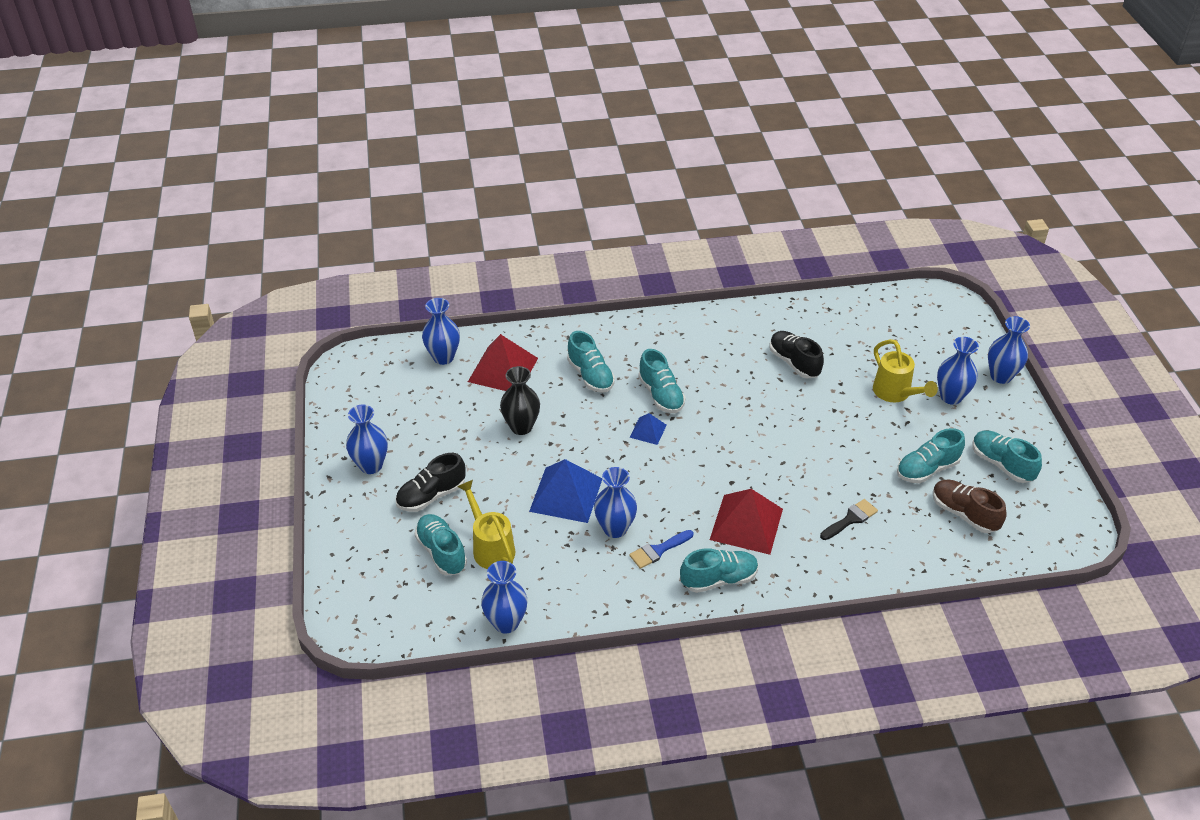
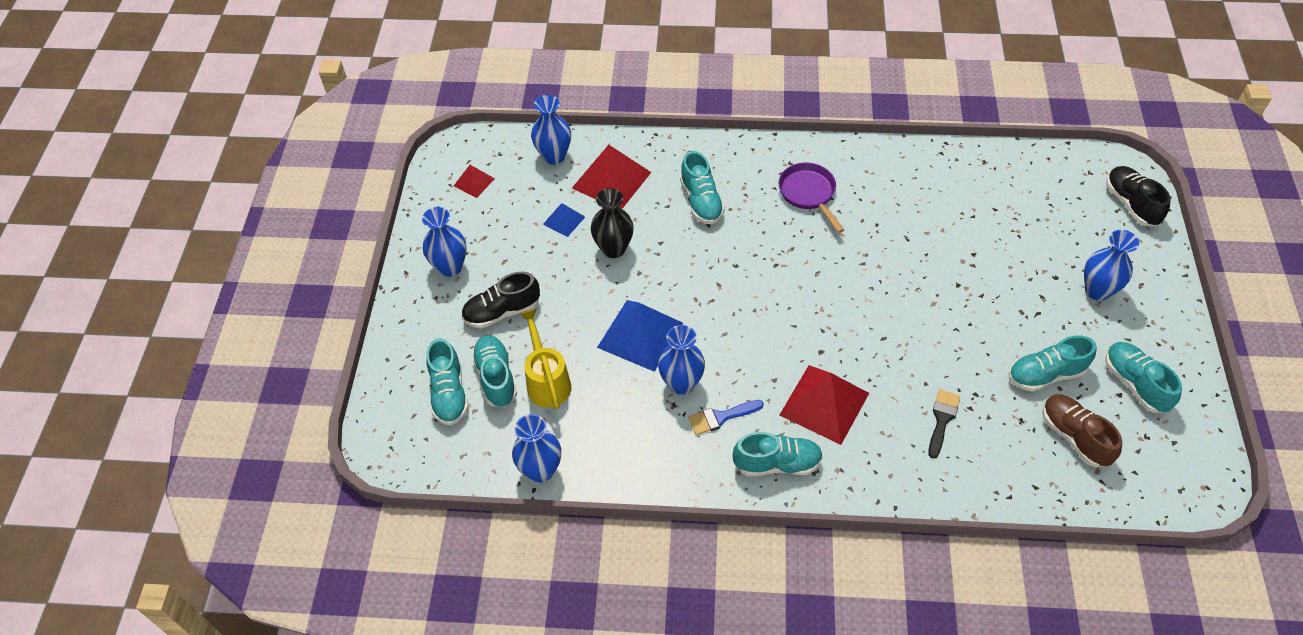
camera: 15 degrees right, 10 degrees up
(373, 390) = (474, 182): none -> red pyramid
(648, 431) = (746, 276): blue pyramid -> blue pyramid (564, 220)
(661, 395) = (770, 236): turquoise shoe -> turquoise shoe (449, 393)
(684, 356) = (808, 193): none -> purple pan
(794, 363) = (927, 221): black shoe -> black shoe (1131, 204)
(850, 519) = (942, 419): black brush -> black brush turned 45 degrees counterclockwise
(895, 393) = (1033, 276): yellow watering can -> none
(1001, 376) = (1163, 275): blue vase -> none

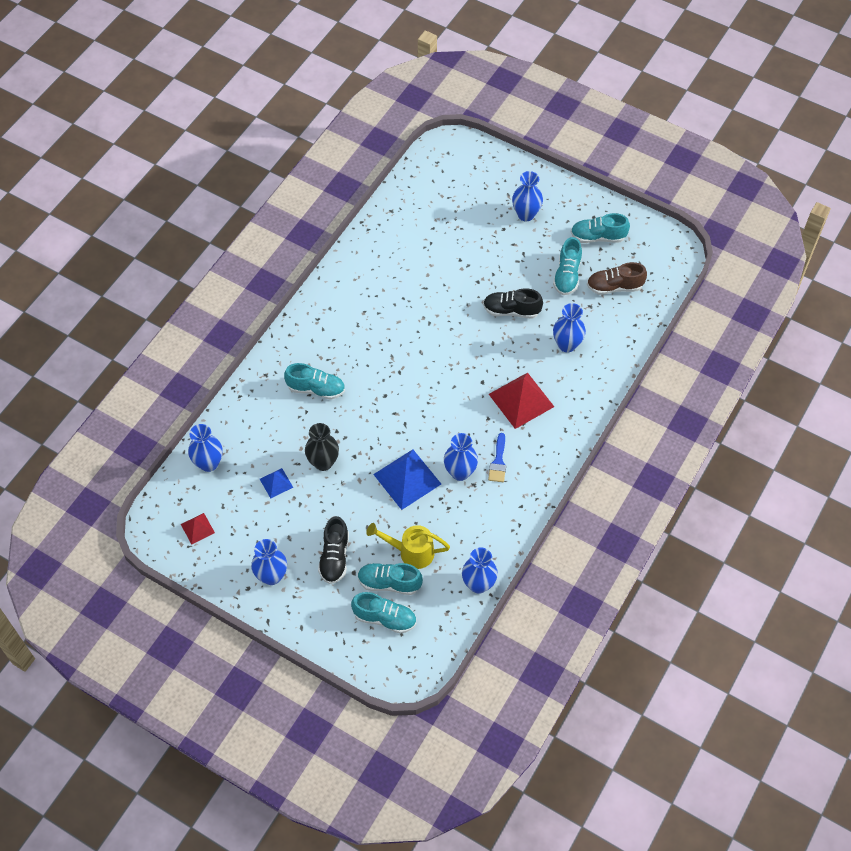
camera: 65 degrees left, 5 degrees up
(611, 180) = (258, 436): red pyramid -> none
(777, 463) = (548, 447): turquoise shoe -> none
(808, 193) = (352, 322): purple pan -> none
(942, 419) = (567, 345): black brush -> blue vase
(1131, 204) = (474, 157): black shoe -> black shoe (511, 311)

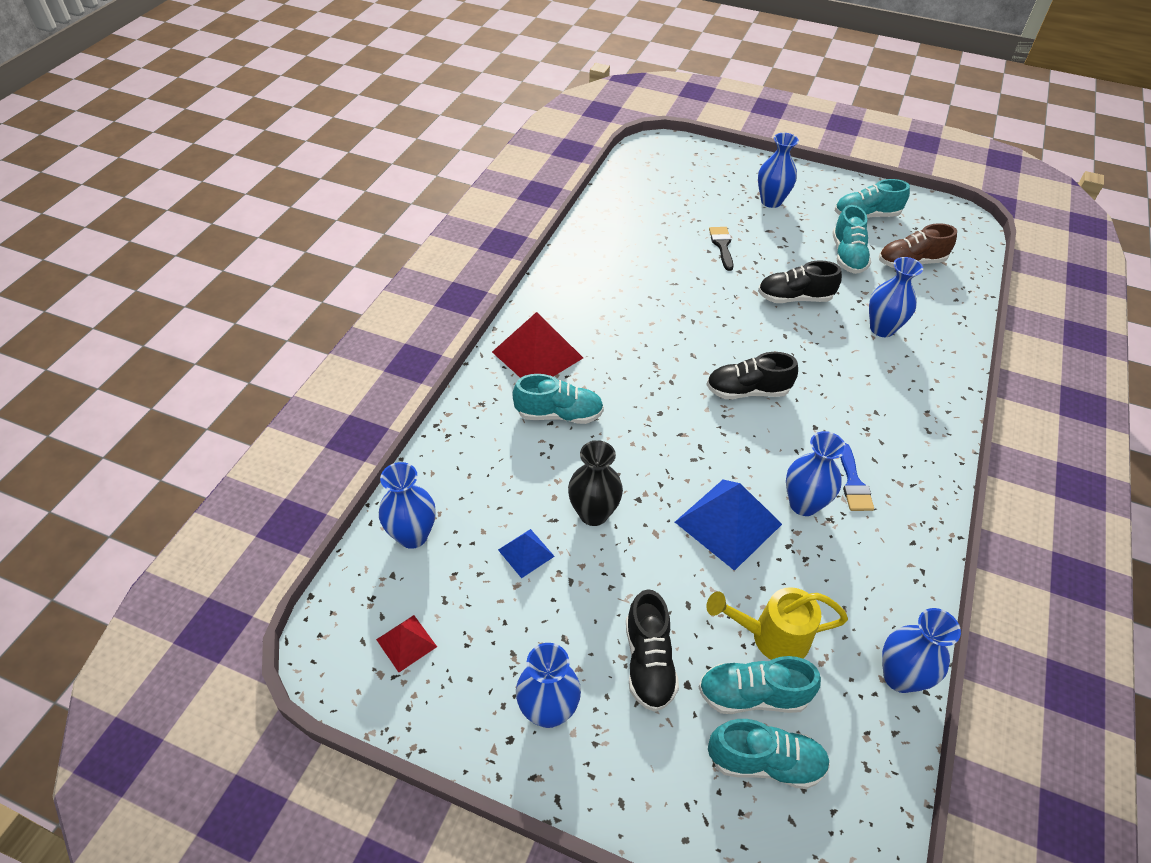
camera: 10 degrees left, 10 degrees down
(450, 385) = (747, 391): none -> black shoe
(472, 255) = (722, 245): none -> black brush
(521, 400) = (851, 399): red pyramid -> red pyramid (537, 354)

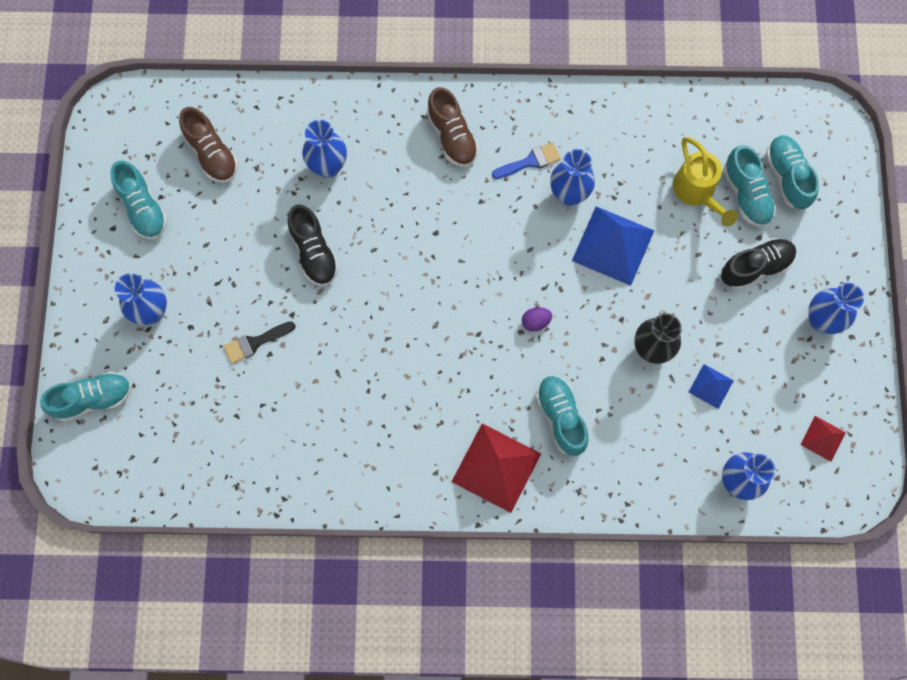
camera: 110 degrees left, 25 degrees up
(665, 427) = (535, 322): none -> purple egg
(747, 391) = (462, 265): black shoe -> none
(847, 256) = (224, 215): turquoise shoe -> turquoise shoe (93, 399)
(898, 427) = (452, 136): none -> brown shoe
(900, 677) = (688, 106): blue vase -> none

